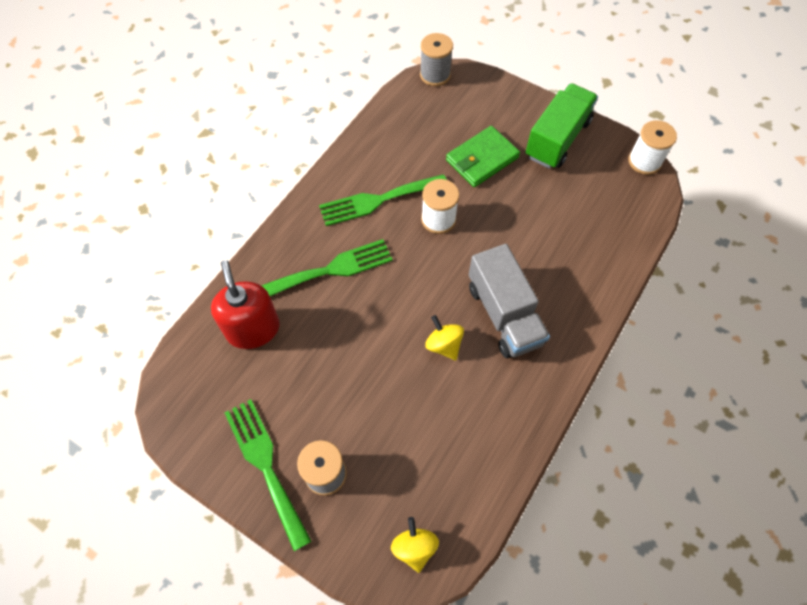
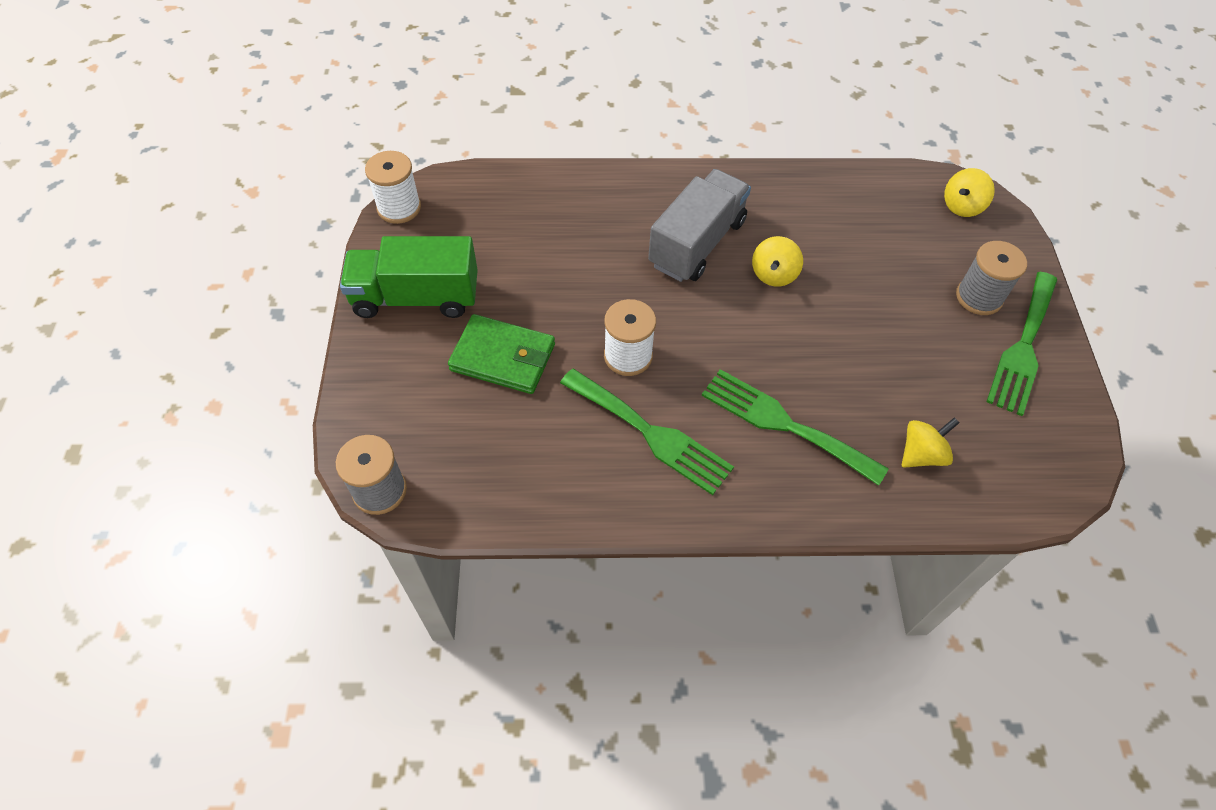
camera: 125 degrees left, 5 degrees down
(253, 329) = (921, 454): red soap dispenser -> yellow spinning top

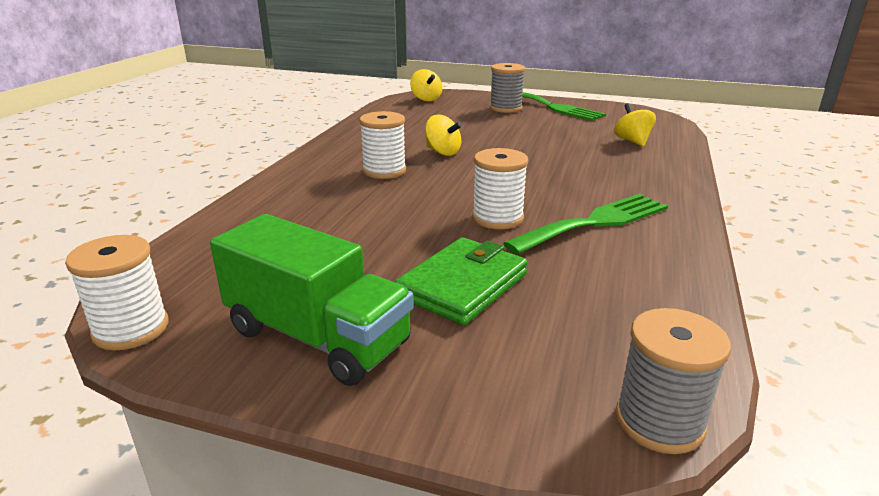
camera: 70 degrees left, 30 degrees down
(416, 297) = (317, 337): green truck -> green truck turned 75 degrees counterclockwise
(697, 243) = (384, 171): grey truck -> white spool
(784, 424) = (596, 173): green fork -> none

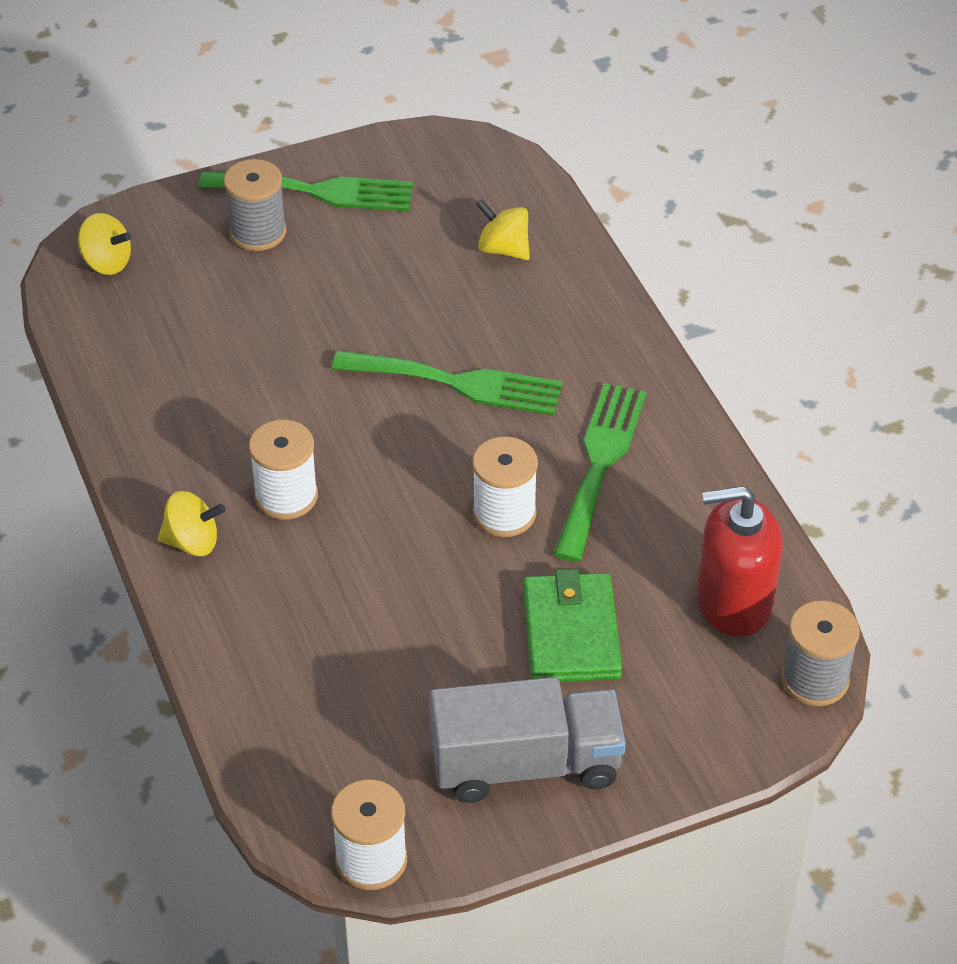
camera: 40 degrees left, 20 degrees up
(317, 337) = (525, 764): green truck -> grey truck
(443, 152) = (306, 411): yellow spinning top -> yellow spinning top (192, 542)
(541, 169) = (458, 383): none -> green fork
(625, 328) = (734, 602): none -> red soap dispenser

